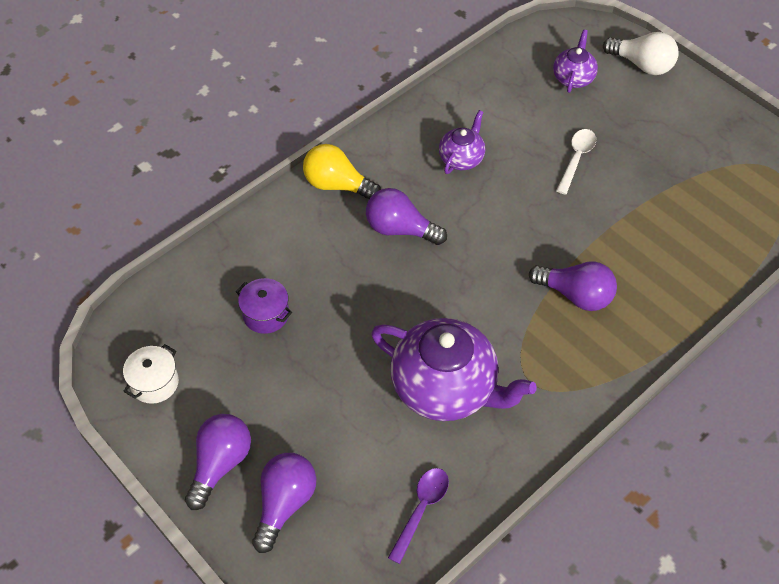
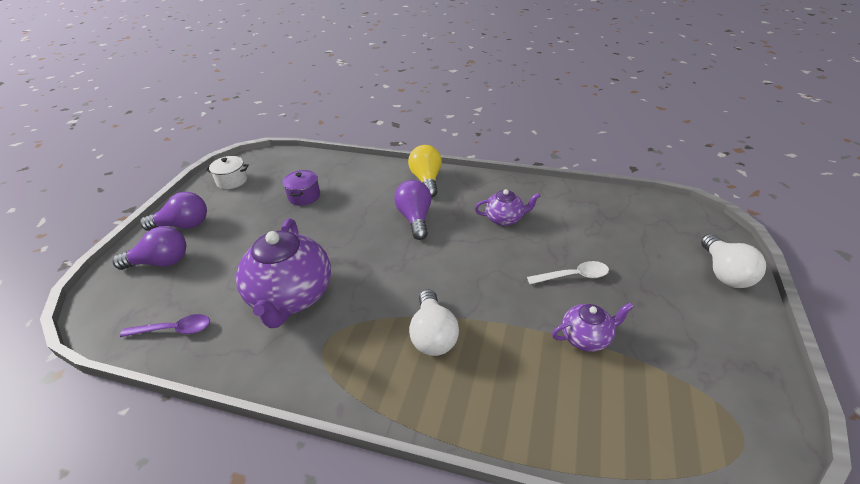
camera: 60 degrees right, 15 degrees down
(573, 78) = (651, 240): purple teapot -> purple teapot (586, 337)
(575, 295) = (433, 335): purple light bulb -> white light bulb

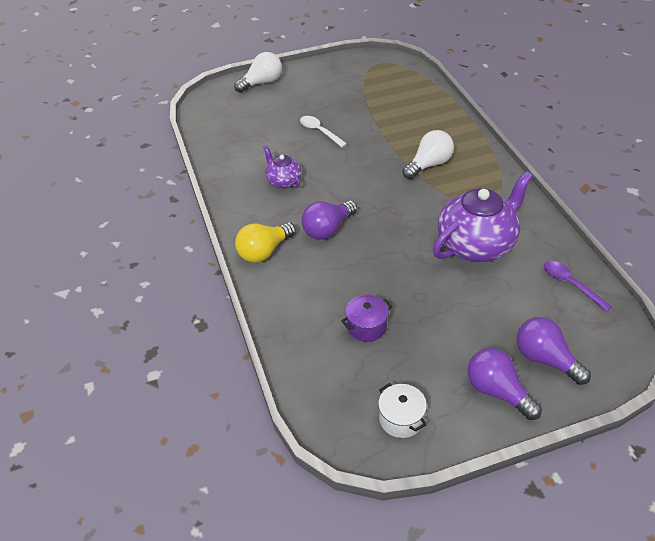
camera: 125 degrees left, 5 degrees up
(586, 337) = (367, 113): purple teapot -> none

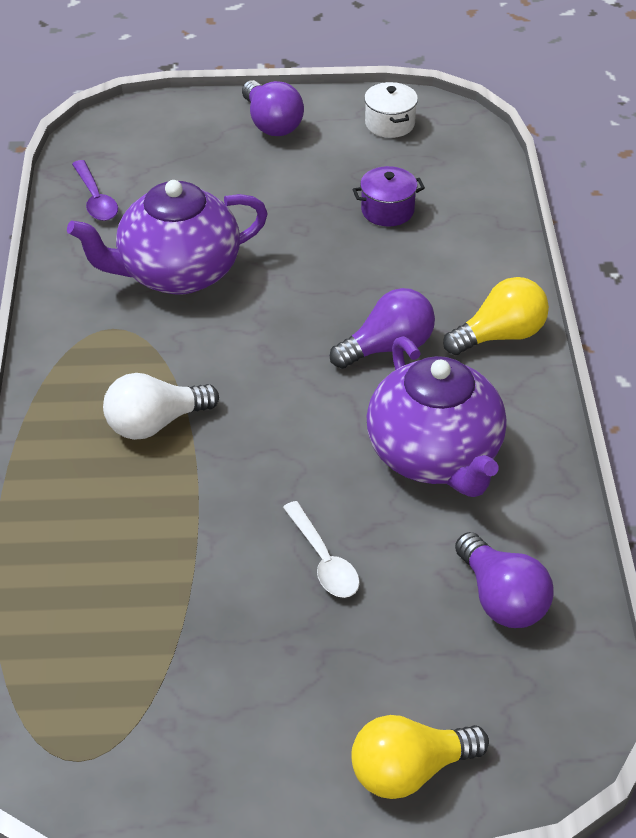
camera: 165 degrees left, 0 degrees up
(262, 83) = (409, 771): white light bulb -> yellow light bulb
(283, 181) = (435, 456): purple teapot -> purple teapot, size x1.97
(545, 359) = (196, 138): purple light bulb -> purple light bulb (501, 599)

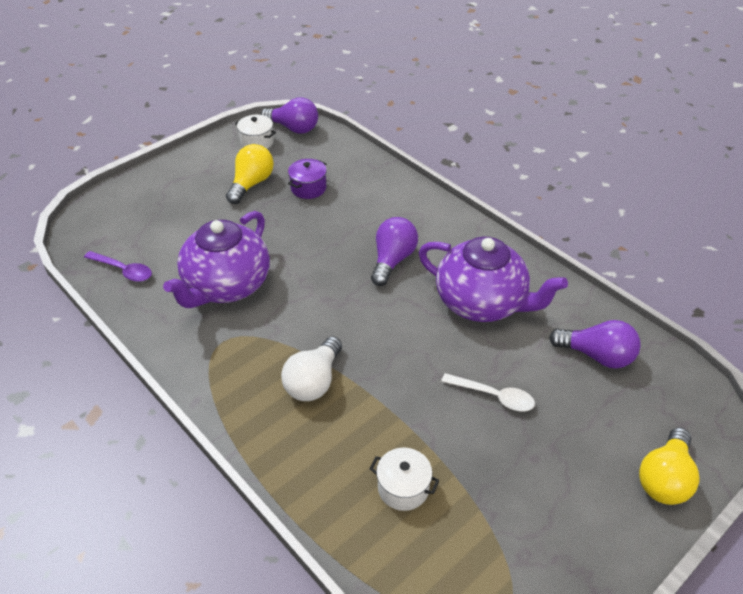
camera: 40 degrees left, 0 degrees up
(124, 581) = (403, 488): none -> white pot
(271, 124) = (188, 173): purple light bulb -> purple light bulb (293, 128)
(500, 335) = (440, 222): yellow light bulb -> yellow light bulb (251, 184)

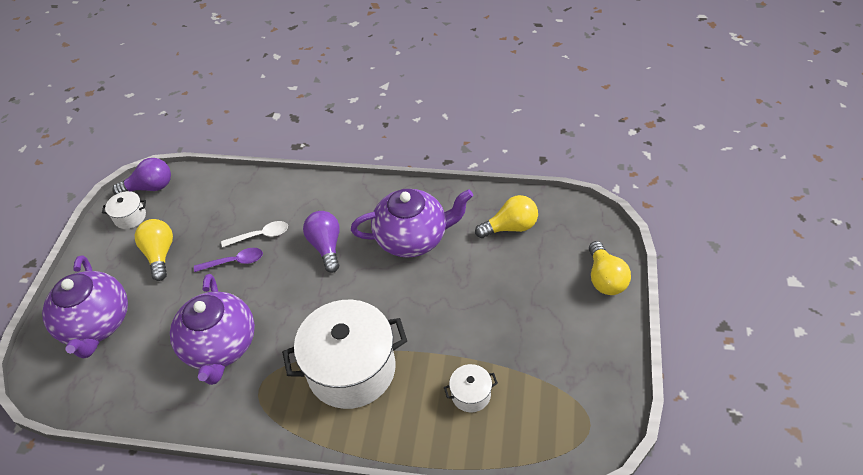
camera: 35 degrees left, 5 degrees up
(123, 270) = (121, 391): purple spoon -> purple spoon (234, 262)
(156, 208) = (97, 324): none -> purple teapot
(308, 188) = (211, 230): purple pot -> none
(314, 381) = (351, 369): white light bulb -> white pot
(493, 396) = (473, 296): white spoon -> white spoon (260, 235)
(597, 355) = (510, 227): purple light bulb -> yellow light bulb

